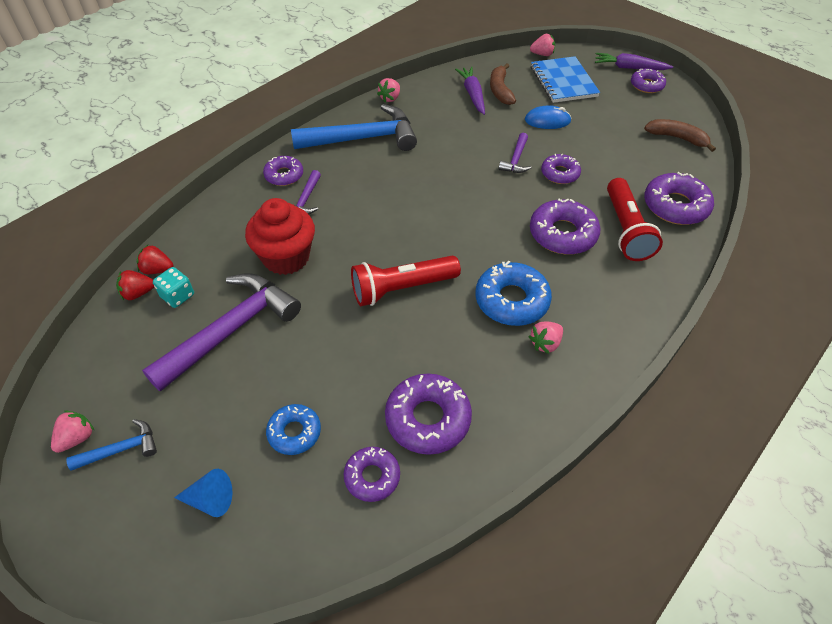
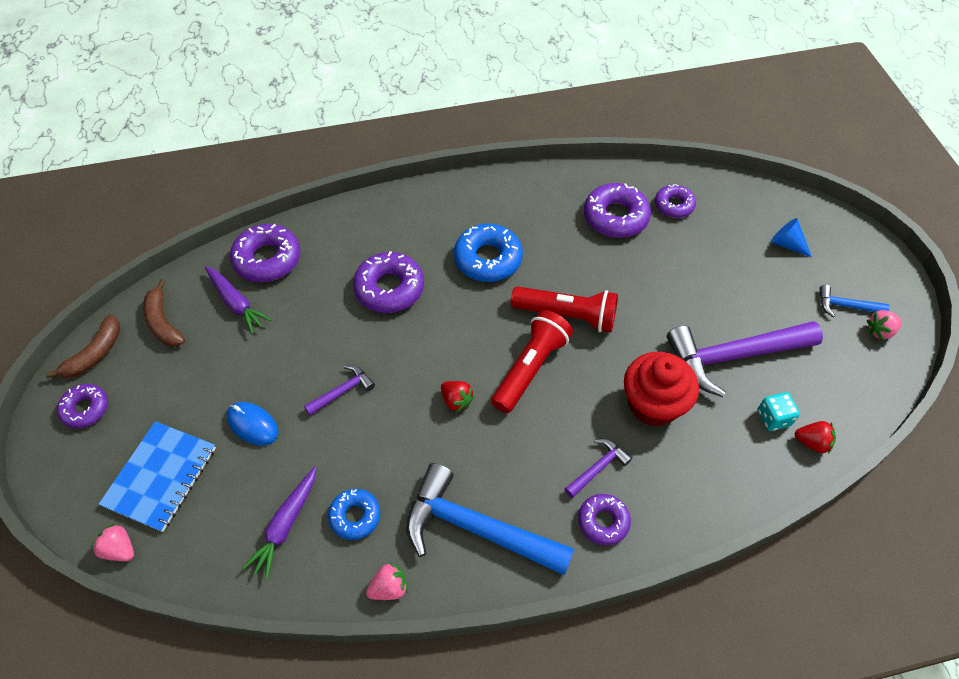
camera: 145 degrees left, 5 degrees up
(157, 270) = (787, 461): red strawberry -> red strawberry (456, 401)
(294, 432) = (713, 254): blue donut -> blue donut (355, 516)
(500, 90) = (246, 511): brown banana -> brown banana (95, 354)
(545, 343) = (493, 218): pink strawberry -> none
(560, 173) = (321, 349): purple donut -> none
(625, 230) = (335, 263): red flashlight -> red flashlight (530, 368)
(630, 68) = (61, 449): purple carrot -> purple carrot (236, 303)

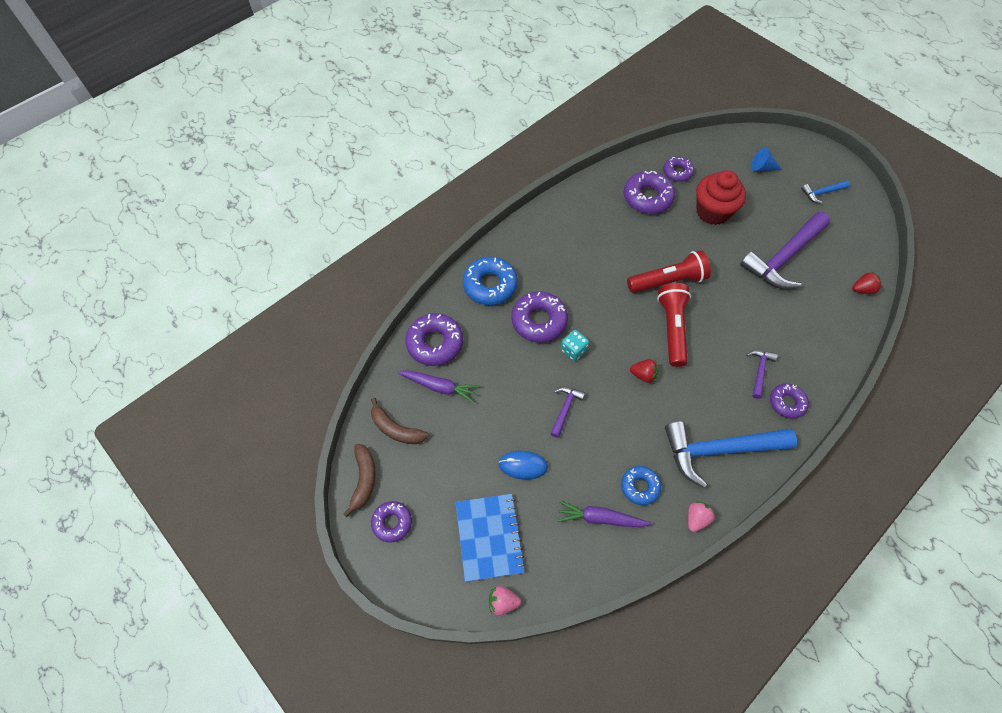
camera: 30 degrees left, 5 degrees up
(286, 524) = (600, 518): purple carrot -> purple carrot turned 105 degrees clockwise
(488, 259) = (588, 267): blue donut -> blue donut (490, 285)
(653, 404) = (761, 313): red cupcake -> red cupcake (712, 212)
(773, 418) = (832, 285): turquoise dice -> turquoise dice (573, 350)
(880, 331) = (850, 200): pink strawberry -> none

